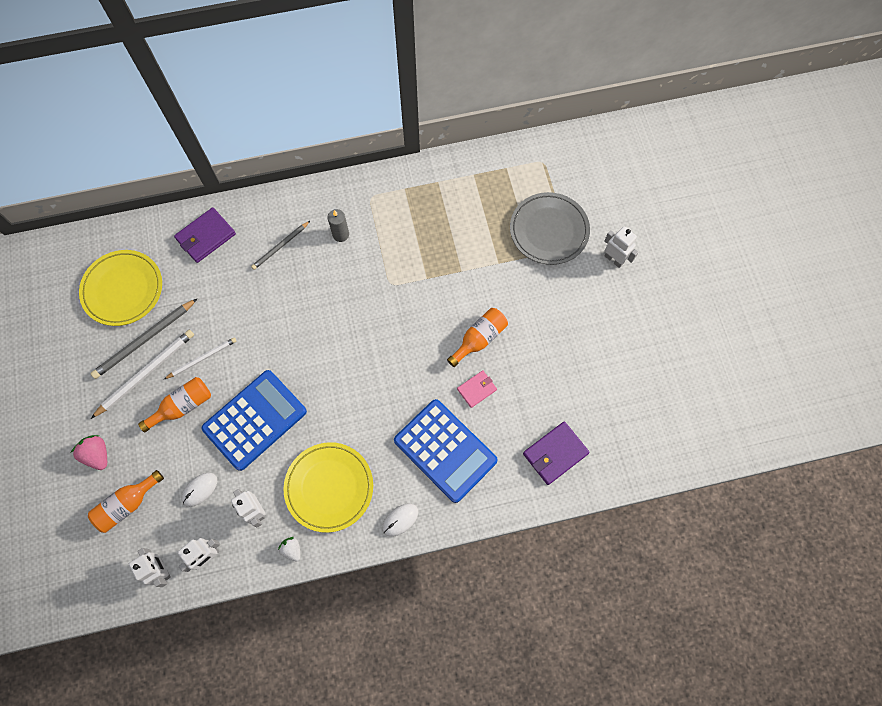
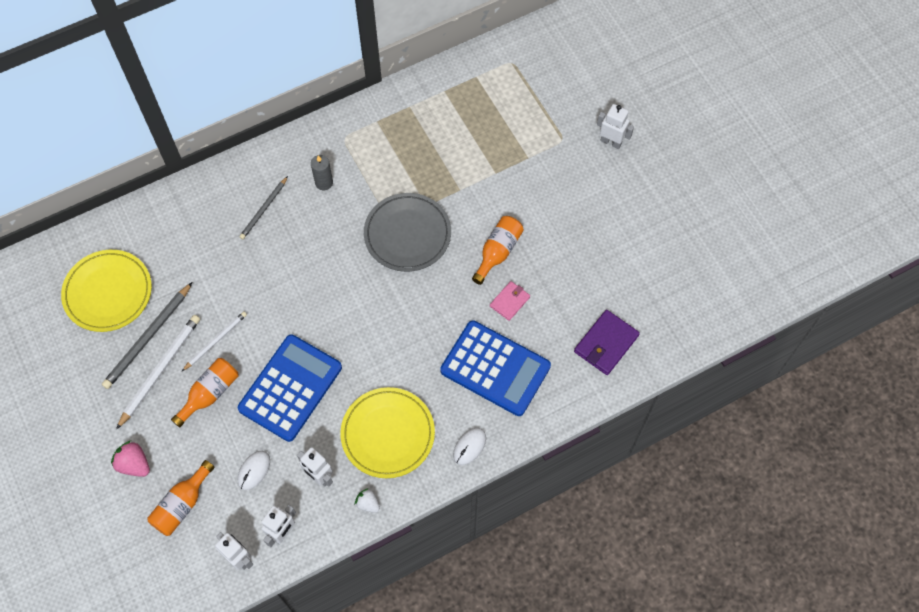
camera: 15 degrees left, 5 degrees down
(206, 237) = (181, 218): purple wallet -> none
(549, 230) = (537, 129): grey plate -> grey plate (407, 234)

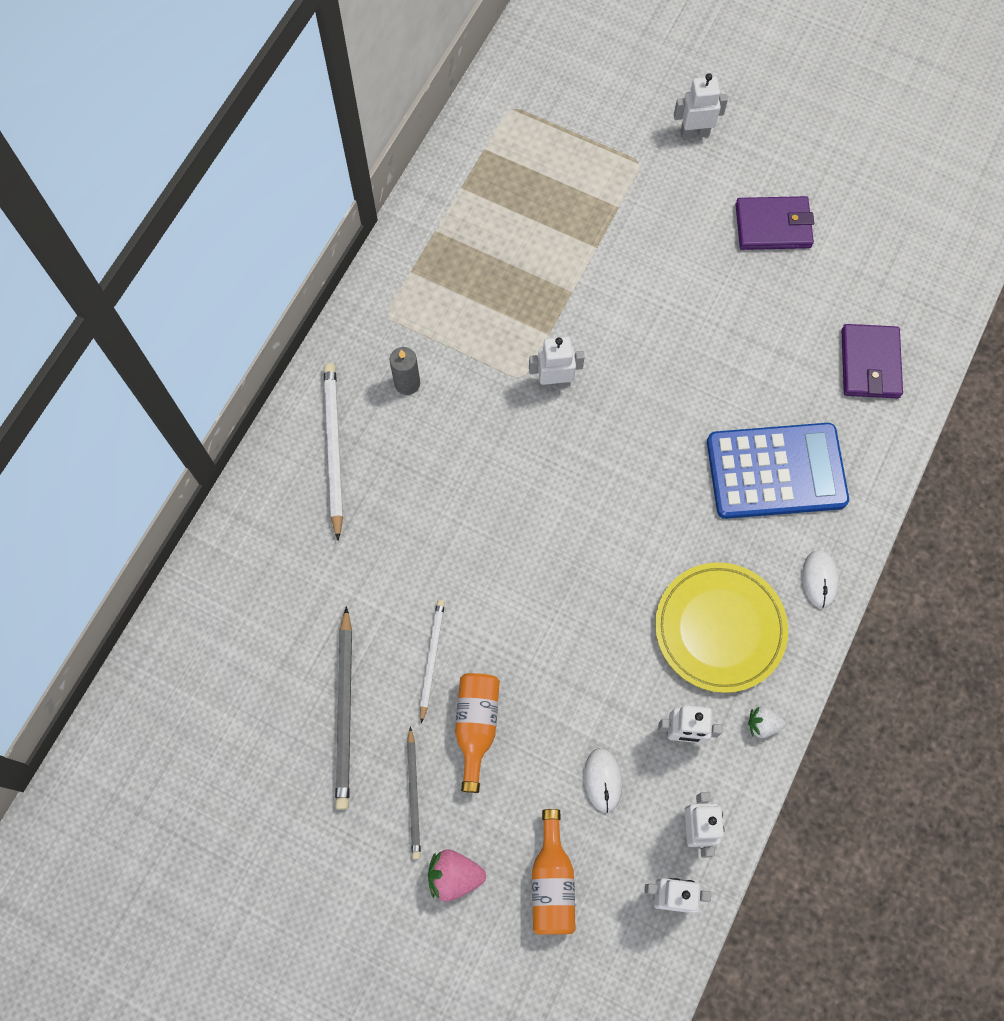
camera: 35 degrees left, 5 degrees up
(108, 292) = (249, 690): yellow plate -> none
(160, 371) = (393, 741): white pencil -> white pencil (333, 449)
(264, 209) = (360, 461): grey pencil -> grey pencil (414, 794)
(290, 388) = (565, 653): blue calculator -> none
(407, 234) = (554, 382): grey plate -> white robot
(498, 252) = (672, 336): orange bottle -> none
(509, 301) = (730, 384): pink wallet -> none
(614, 226) = (773, 226): none -> purple wallet

